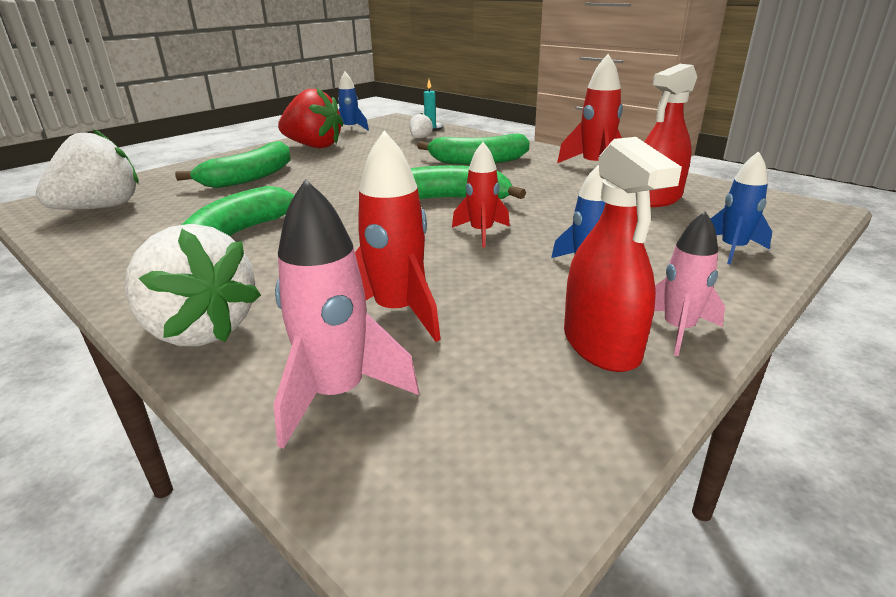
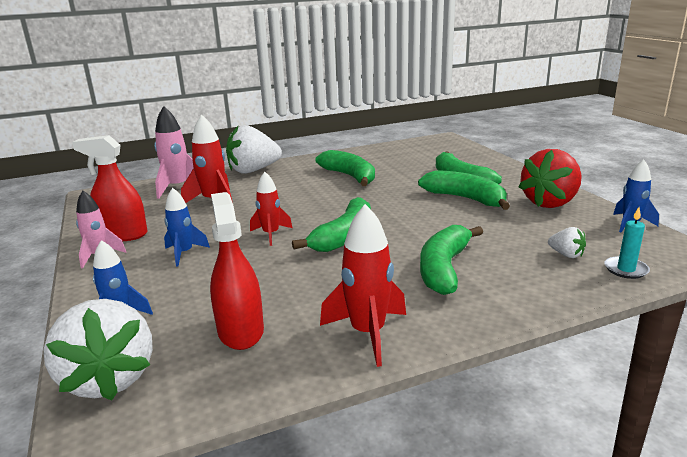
camera: 115 degrees right, 5 degrees down
(101, 208) = (426, 150): white strawberry -> white strawberry (109, 379)
(314, 170) = (465, 199): none -> green banana

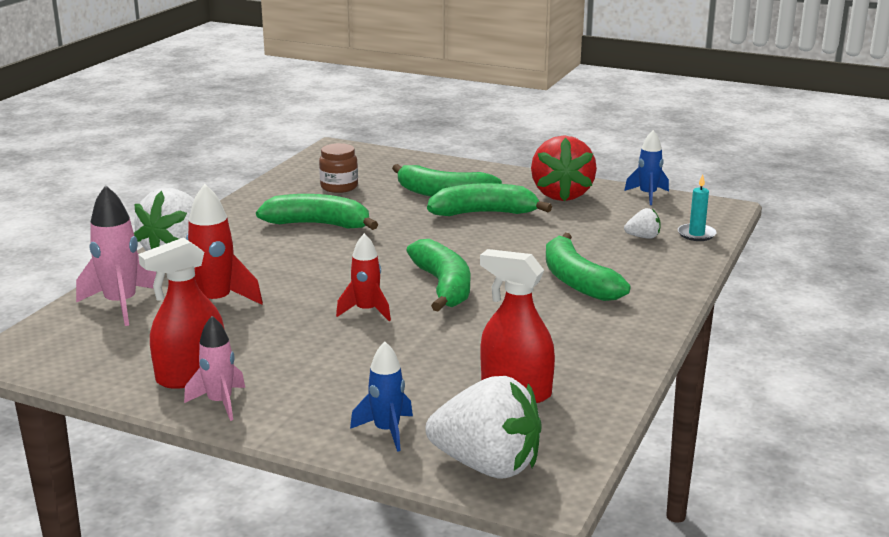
camera: 45 degrees left, 0 degrees up
(184, 253) = (316, 362): blue rocket -> none
(368, 333) = (610, 348): red rocket -> none
(403, 159) = (339, 187): none -> brown jar

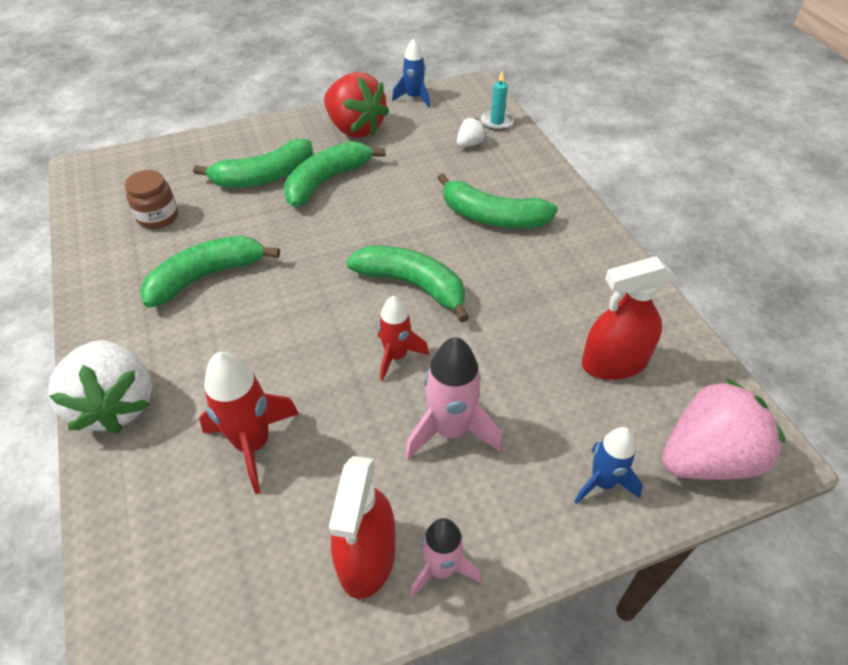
camera: 45 degrees left, 25 degrees up
(121, 305) = (158, 520): pink rocket -> pink rocket (450, 430)
(487, 465) = (707, 458): white strawberry -> pink strawberry

